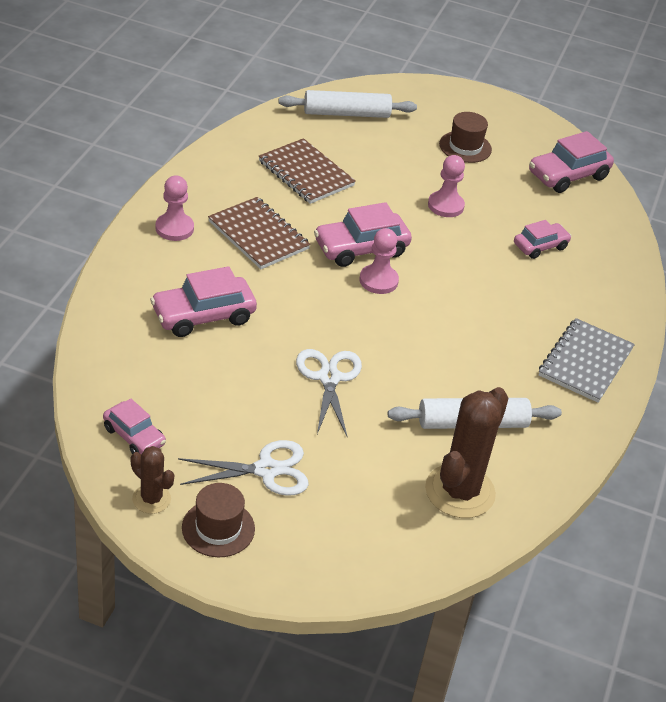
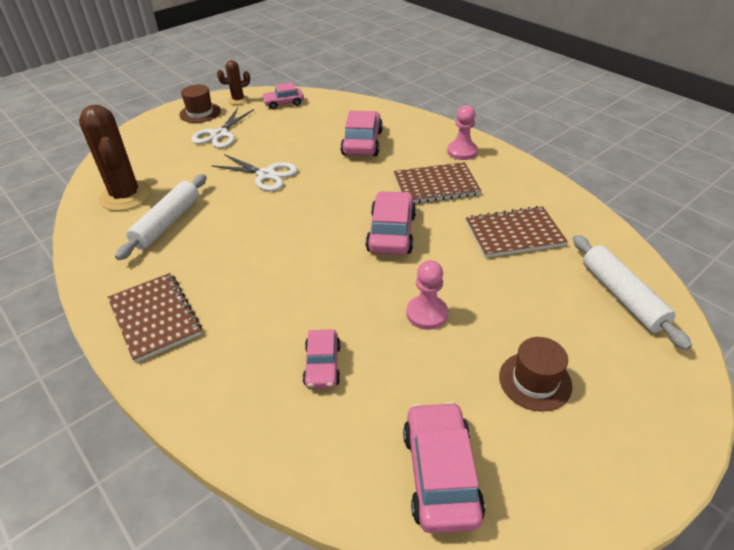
camera: 125 degrees right, 0 degrees up
(346, 113) = (622, 296): white rolling pin -> white rolling pin turned 45 degrees counterclockwise
(378, 281) = (345, 229): pink pawn -> none
(585, 362) = (155, 318): grey notebook -> brown notebook

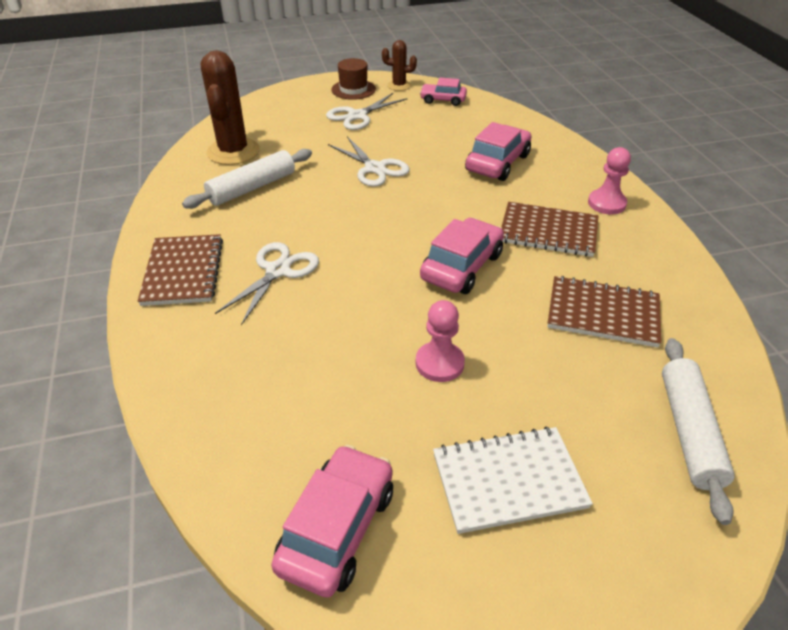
camera: 25 degrees right, 0 degrees up
(243, 287) = (278, 271): none -> white scissors
(322, 365) = (298, 373): pink car -> none
(535, 381) = (508, 481): brown hat -> white notebook

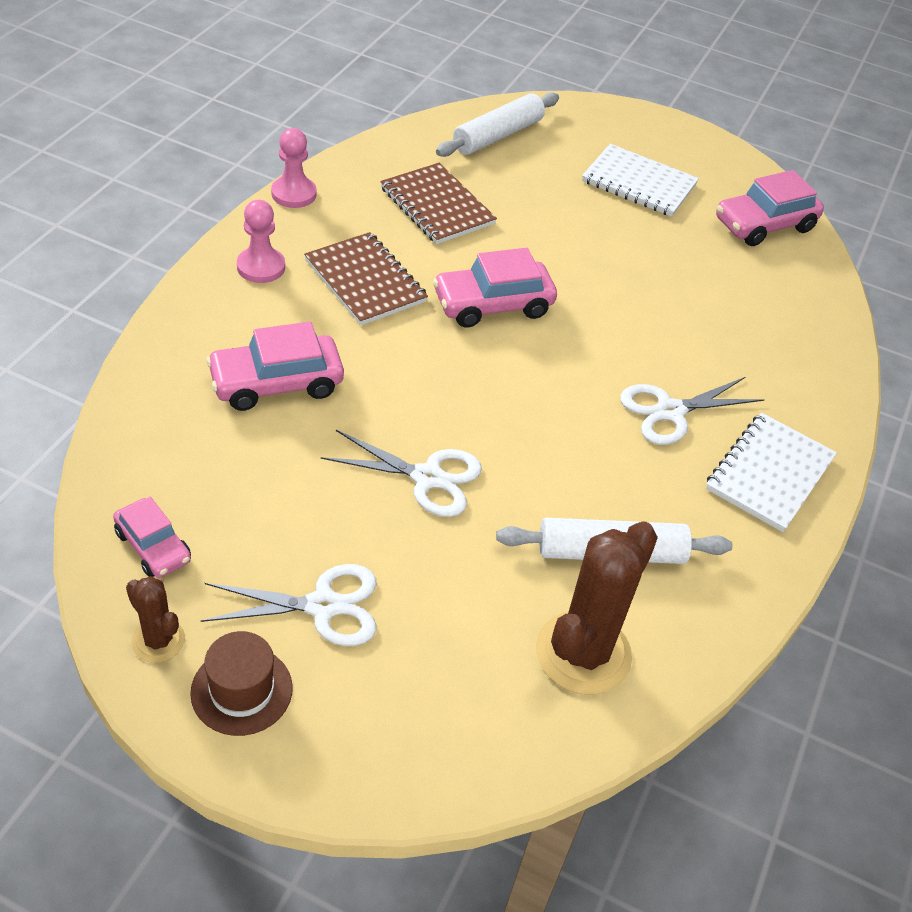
camera: 145 degrees left, 5 degrees up
(183, 272) = (769, 474): brown notebook -> white notebook
(374, 168) = (427, 478): white scissors -> white scissors turned 105 degrees clockwise
(439, 363) = (606, 255): pink pawn -> pink pawn (294, 194)

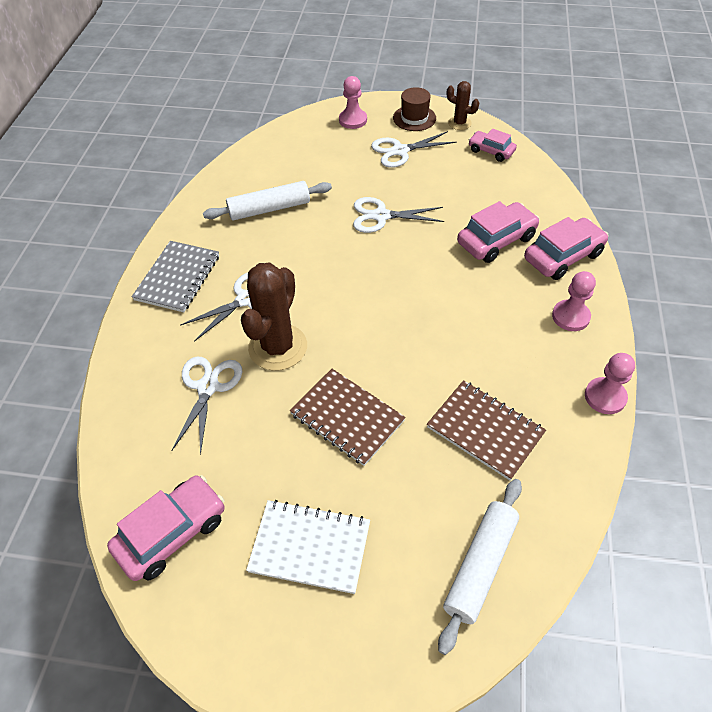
camera: 170 degrees right, 5 degrees up
(365, 281) = (493, 330): brown notebook -> brown notebook (347, 417)
(377, 732) = (353, 120): none -> pink pawn
(492, 304) = (394, 343): pink car -> pink car (563, 256)
(583, 653) = (274, 165): brown cactus -> brown cactus (278, 347)
(727, 326) = (208, 387): none -> white scissors
(769, 474) = (178, 278): white notebook -> grey notebook

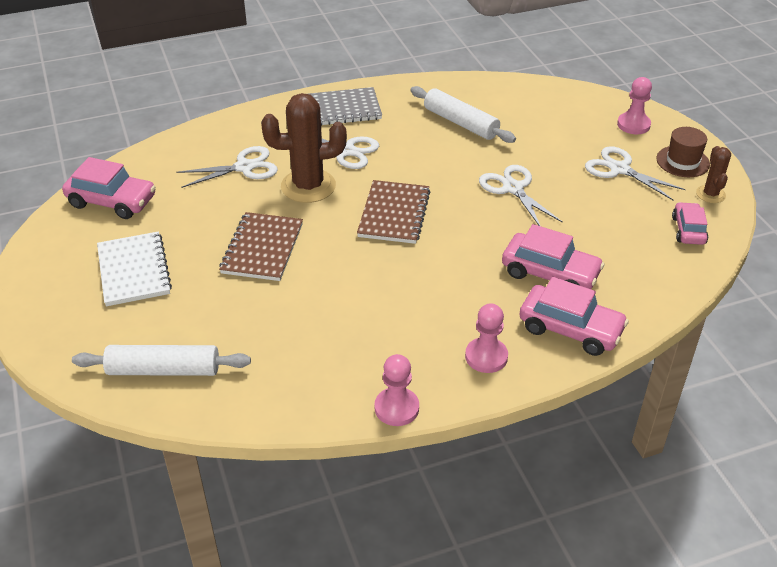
camera: 60 degrees right, 10 degrees down
(485, 430) = (301, 334): brown notebook -> brown notebook (394, 214)

